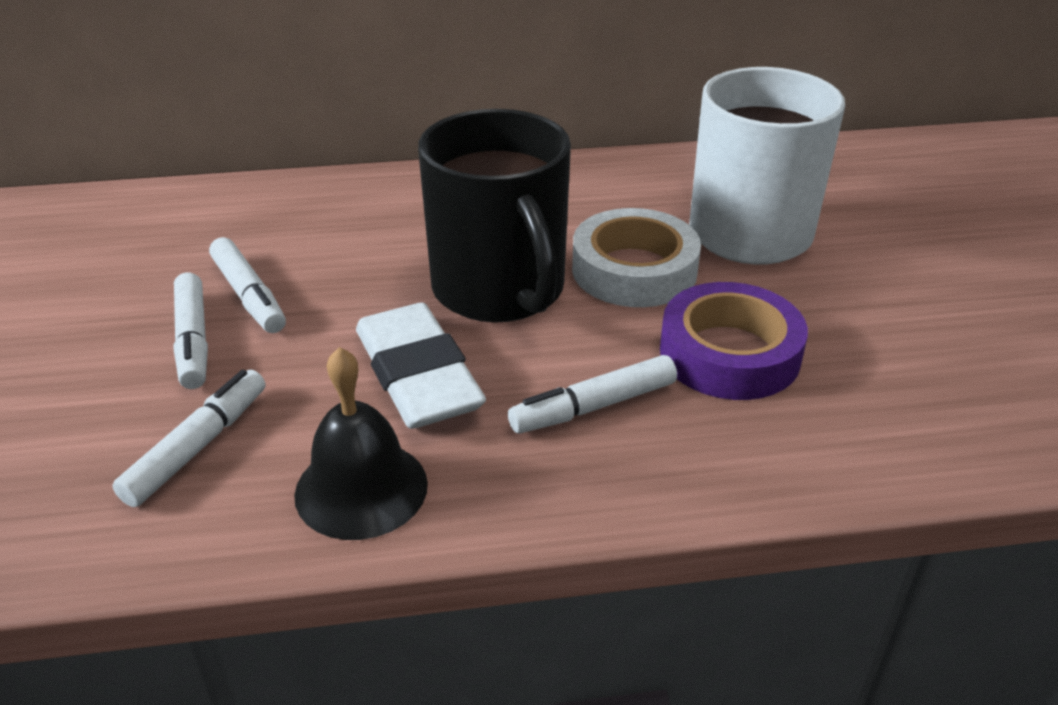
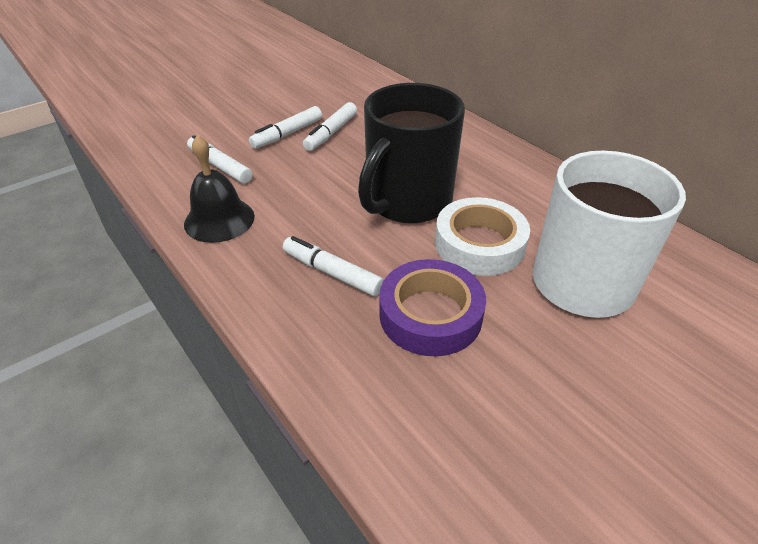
camera: 60 degrees right, 5 degrees up
(198, 446) = (220, 166): white marker -> white marker turned 135 degrees counterclockwise
(418, 376) = (311, 203): white eraser -> none

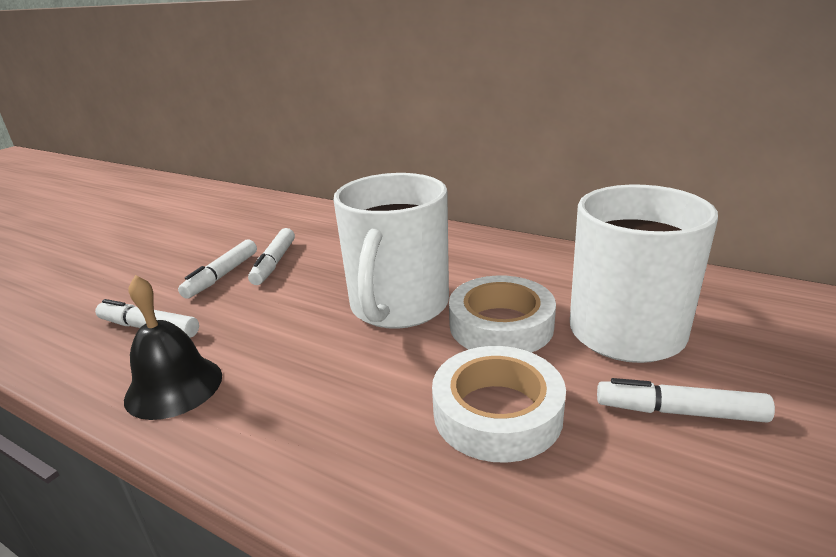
camera: 20 degrees left, 15 degrees down
(332, 272) = (354, 403): white marker -> white marker (679, 411)
(407, 201) = (398, 306): black mug -> white mug
(430, 315) = (497, 412): purple tape -> white tape

